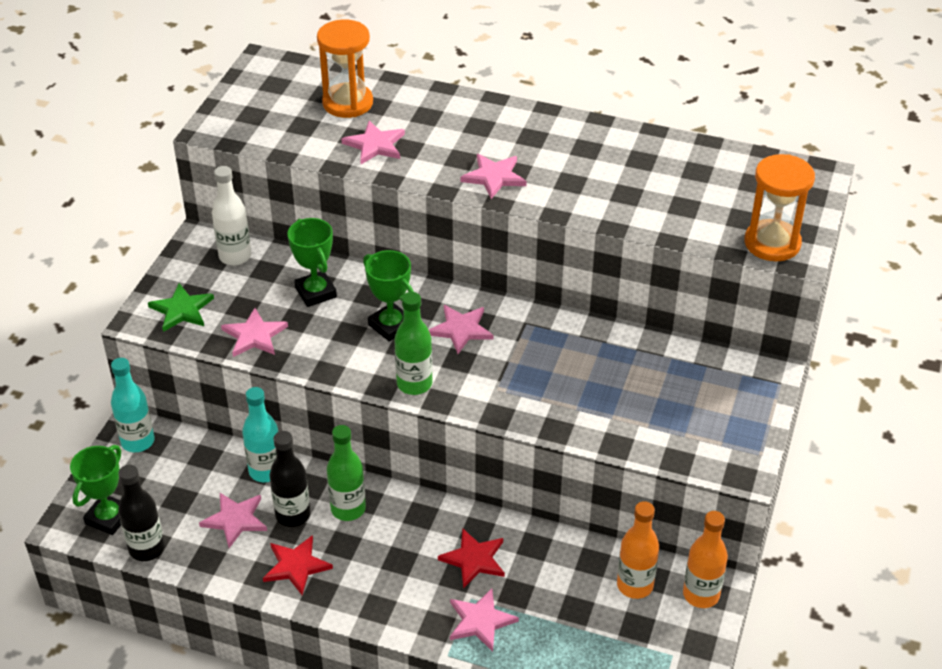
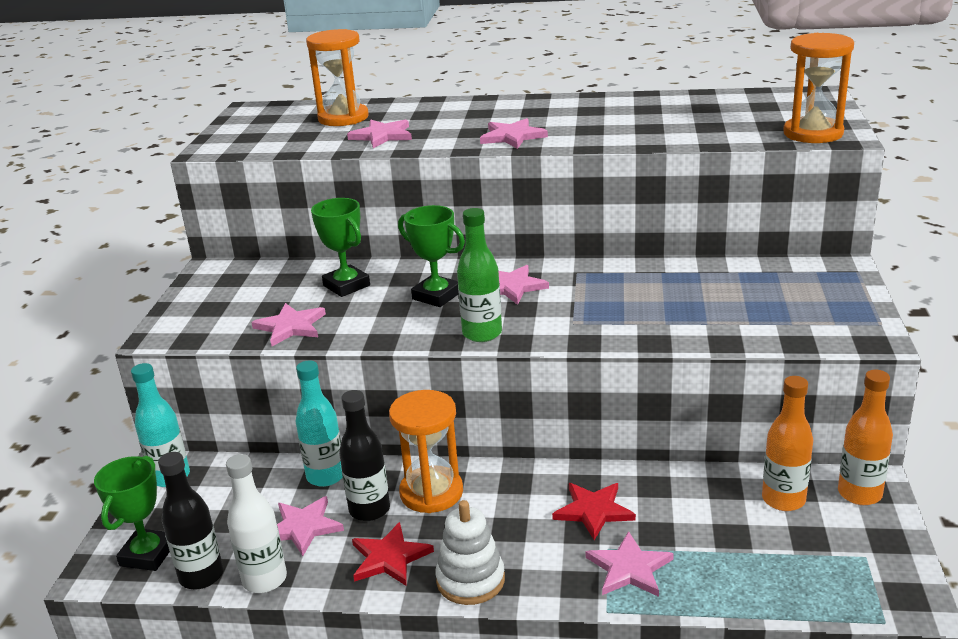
camera: 10 degrees left, 15 degrees down
(182, 310) = (204, 321): green star -> none
(235, 256) = (251, 274): white bottle -> white bottle (264, 580)
(348, 509) = (431, 492): green bottle -> orange hourglass
(353, 602) = (470, 580): none -> white stacking toy

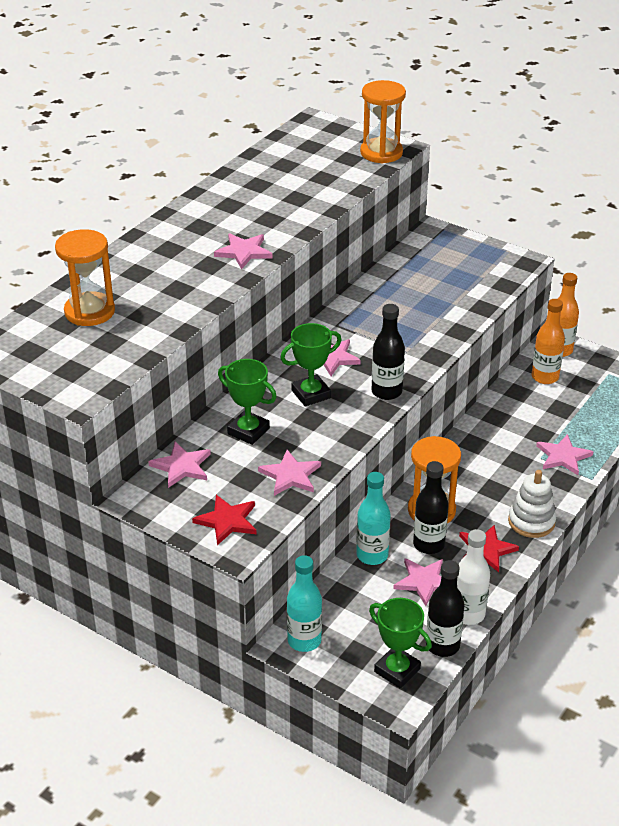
camera: 65 degrees left, 10 degrees up
(346, 285) = (248, 431): green trophy -> green trophy turned 45 degrees clockwise
(382, 136) = (164, 305): pink star -> pink star (182, 466)
(482, 333) = (386, 392): green bottle -> black bottle
(593, 511) = (503, 449): red star -> red star (227, 521)

